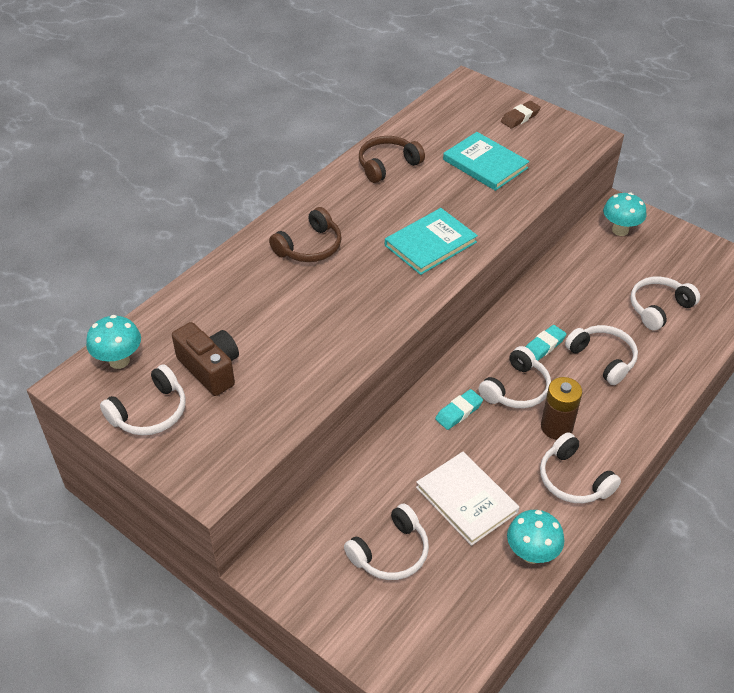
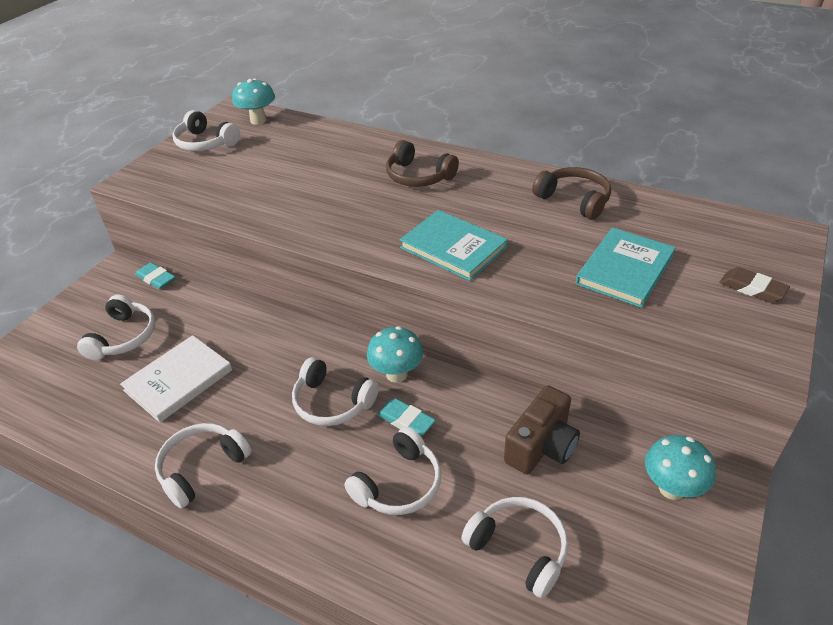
camera: 80 degrees right, 5 degrees down
(210, 369) = (252, 158): brown camera -> brown camera (541, 446)
(390, 552) = (123, 337): white headphones -> white headphones turned 120 degrees counterclockwise
(459, 412) = (292, 359): turquoise eraser -> turquoise eraser (156, 279)
(531, 554) = (107, 439): turquoise mushroom -> turquoise mushroom (396, 374)
(556, 427) = (278, 445): brown battery -> none

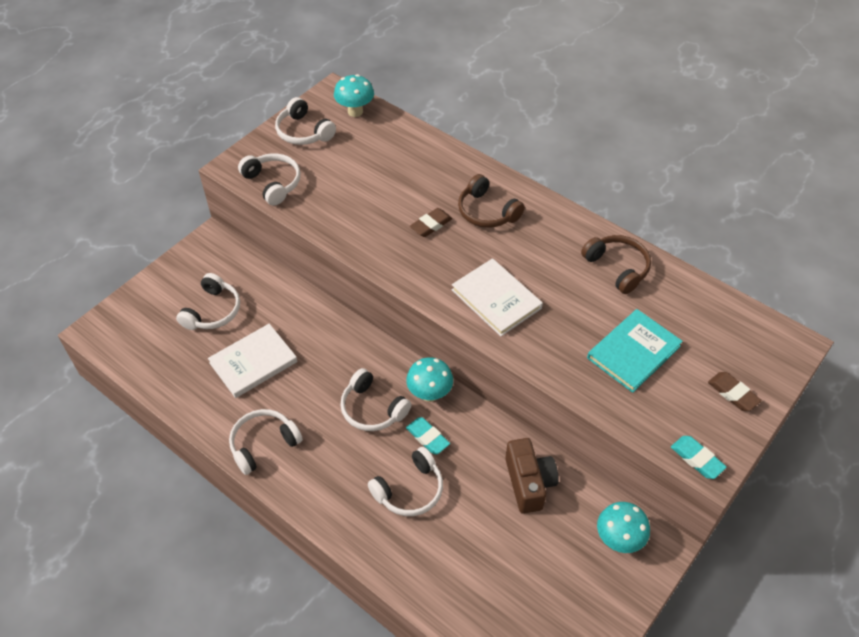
camera: 10 degrees right, 10 degrees up
(156, 279) = (244, 256): turquoise eraser -> turquoise eraser (697, 459)
(361, 196) = (431, 225): none -> brown eraser
(453, 247) = (496, 299): turquoise book -> white book
(519, 549) = (486, 560): white headphones -> white headphones (273, 183)
(541, 446) = (529, 483): brown camera -> brown camera turned 60 degrees counterclockwise

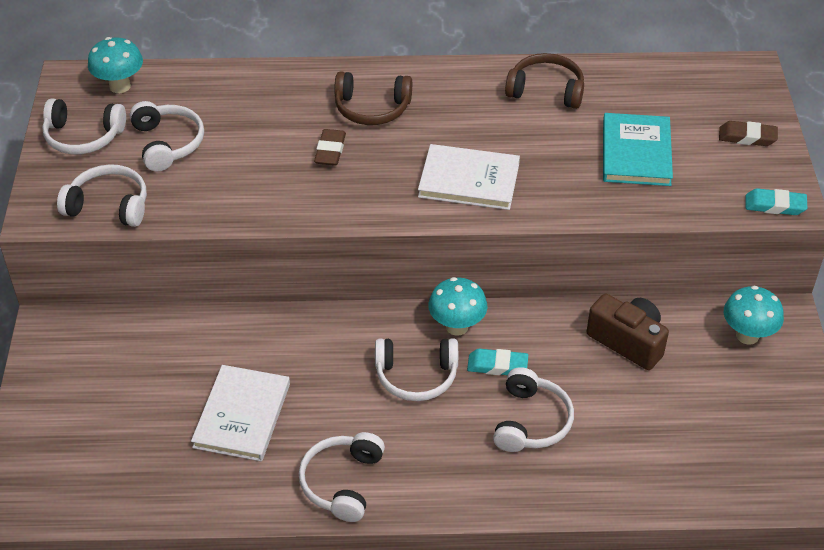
camera: 40 degrees left, 5 degrees down
(212, 311) = (136, 396): white headphones -> white headphones (167, 143)

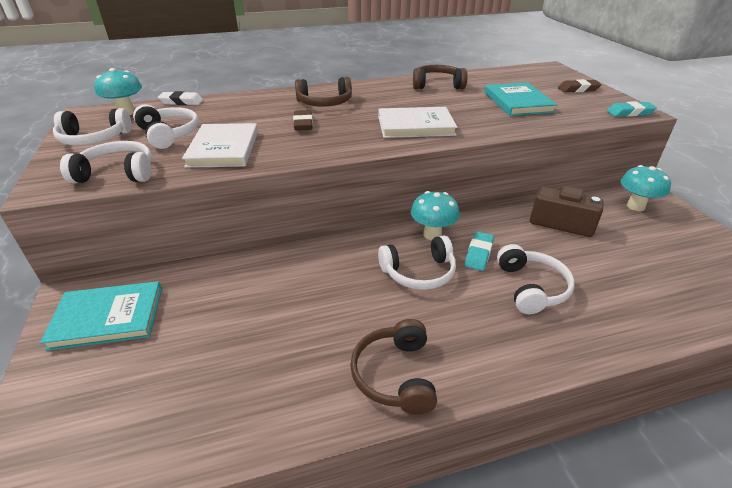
camera: 15 degrees left, 10 degrees down
(85, 362) = (107, 317): none -> turquoise book
(189, 73) = (181, 102): none -> white eraser
(242, 415) = (274, 333): white book -> white book (223, 148)
(342, 482) = (395, 375): white headphones -> brown headphones
(497, 365) = (478, 254): turquoise eraser -> turquoise eraser turned 60 degrees counterclockwise

